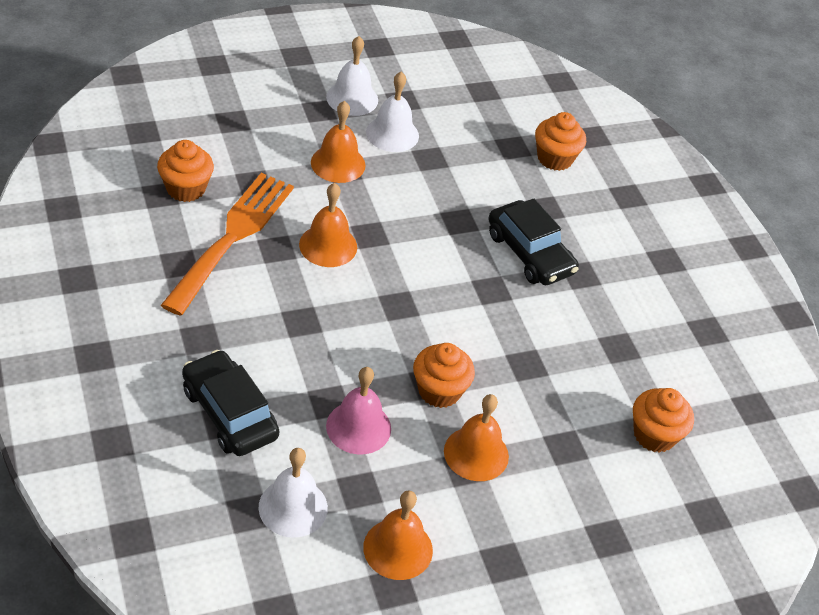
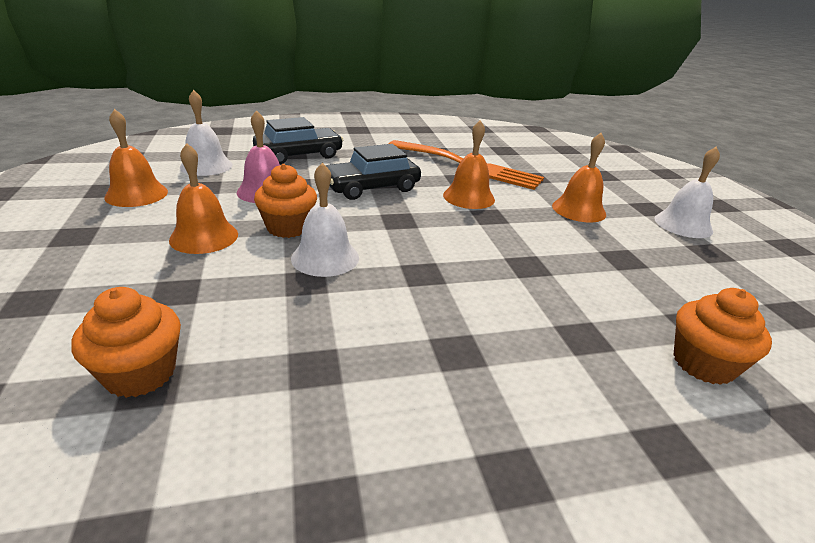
camera: 100 degrees right, 15 degrees down
(186, 188) = (514, 156): orange cupcake -> none
(392, 134) = (646, 240): white bell -> white bell (325, 257)
(530, 253) = (488, 309): black car -> black car (371, 187)

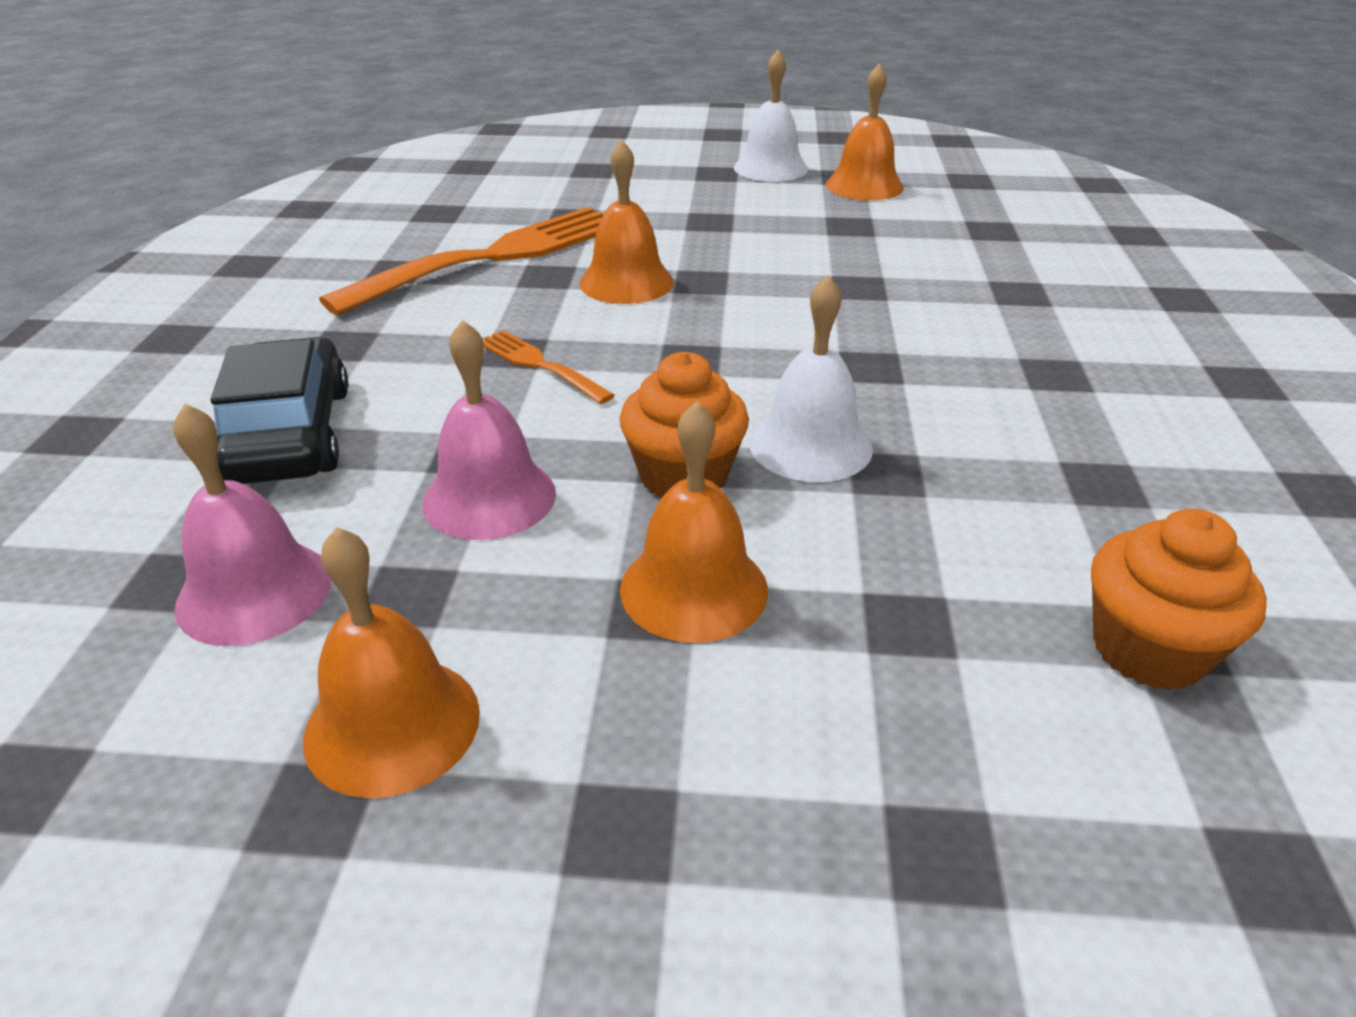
camera: 70 degrees left, 5 degrees up
(206, 166) = (254, 591): white bell -> pink bell
(371, 187) = (539, 365): black car -> orange fork
(578, 210) = (706, 214): orange bell -> orange bell (864, 186)
(703, 364) = (1060, 247): orange cupcake -> none

